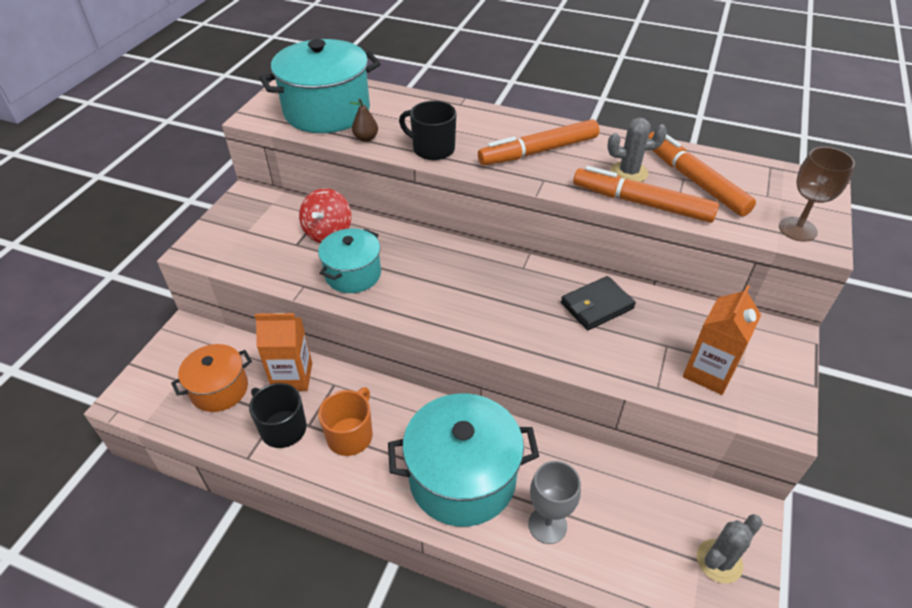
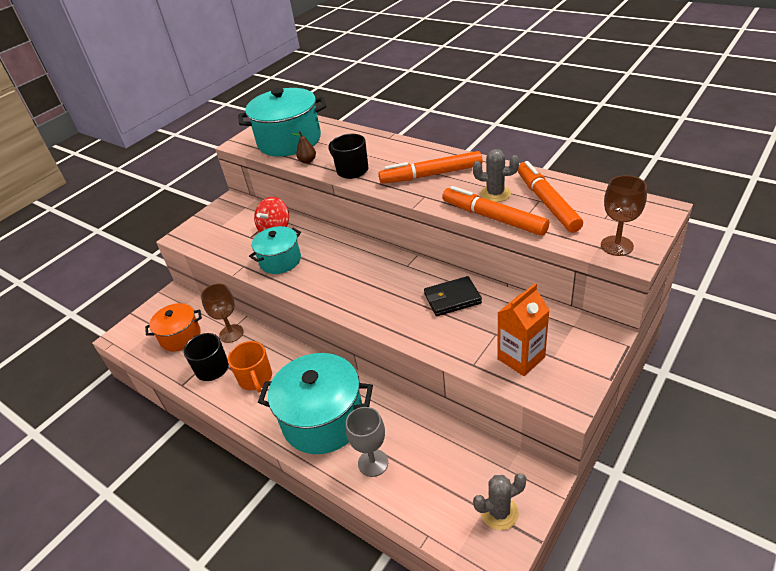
camera: 20 degrees right, 5 degrees down
(292, 377) = (231, 333): orange carton -> brown goblet
(350, 435) = (256, 379): orange mug -> orange mug turned 120 degrees clockwise

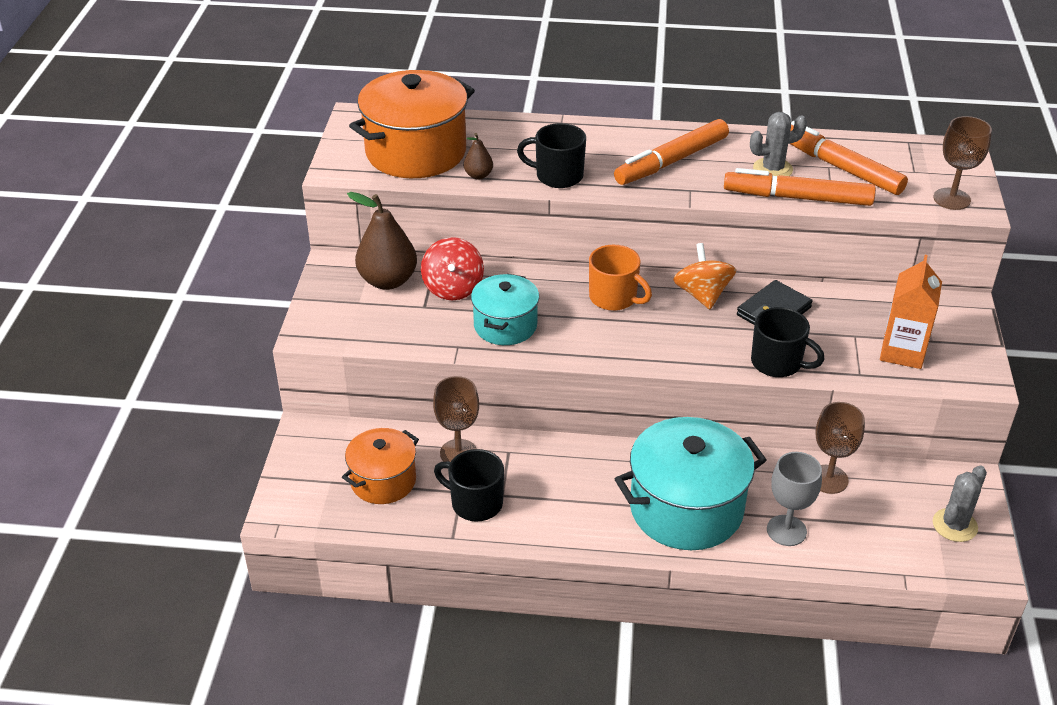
camera: 35 degrees left, 0 degrees up
(247, 217) = (388, 281): none -> brown pear
(256, 379) = (552, 494): orange mug -> orange mug (614, 298)
(289, 141) = (416, 152): turquoise pot -> orange pot
(415, 273) = (702, 294): none -> orange spinning top
(421, 337) = (778, 363): none -> black mug
(434, 436) = (828, 479): none -> brown goblet

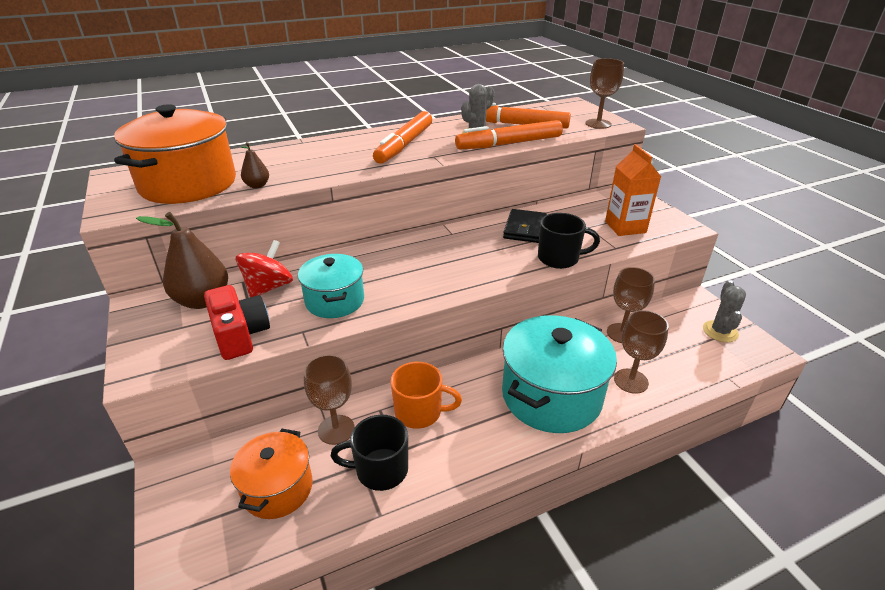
camera: 30 degrees left, 5 degrees down
(403, 329) = (240, 334): none -> red camera
(453, 288) = (268, 287): red spinning top -> red spinning top turned 120 degrees counterclockwise
(558, 176) = (325, 171): black mug -> none
(614, 298) = (408, 254): orange mug -> orange mug (419, 412)
(702, 294) = (469, 233): orange spinning top -> none
(786, 530) = (631, 381): grey goblet -> brown goblet

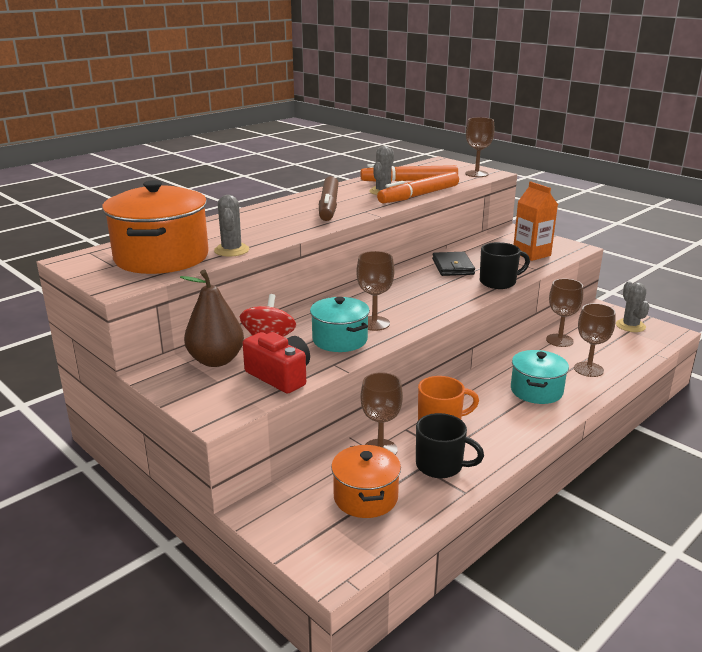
camera: 20 degrees left, 10 degrees down
(257, 186) = (231, 250): brown pear -> grey cactus
(380, 470) = (440, 466): black mug -> black mug turned 135 degrees counterclockwise
(385, 287) = (374, 323): none -> brown goblet
(404, 145) = (329, 206): orange marker -> brown marker
(551, 396) = (536, 391): turquoise pot -> turquoise pot, size x0.59

